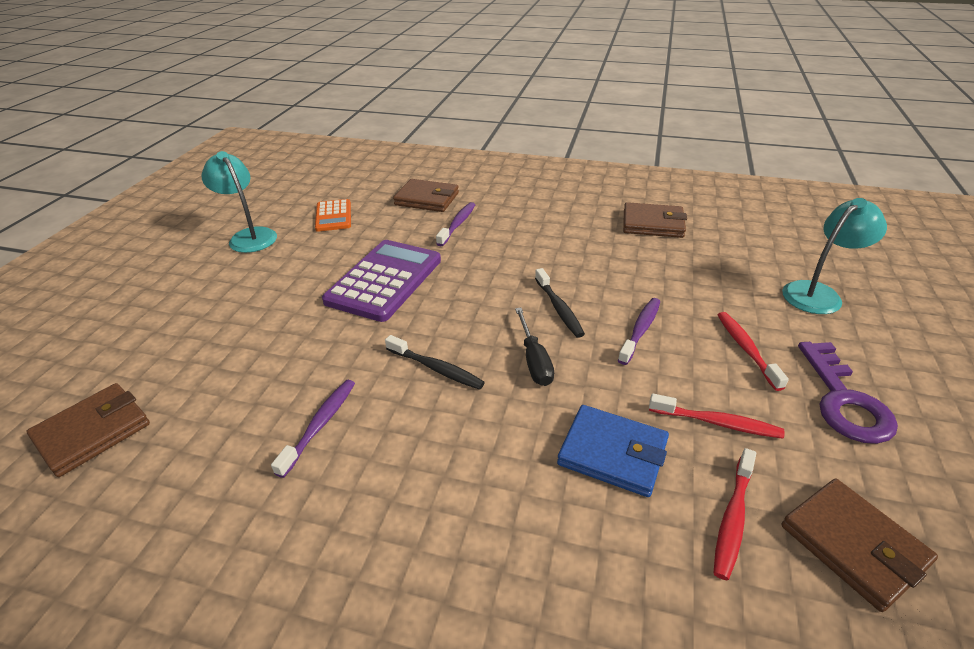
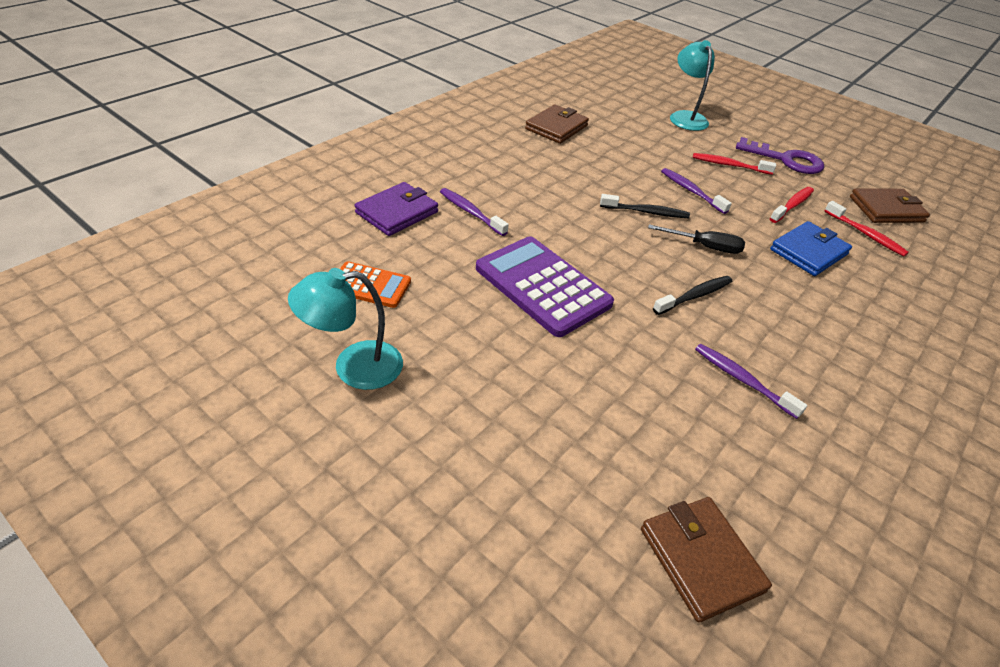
camera: 70 degrees left, 5 degrees up
(427, 199) = (397, 212): brown wallet -> purple wallet

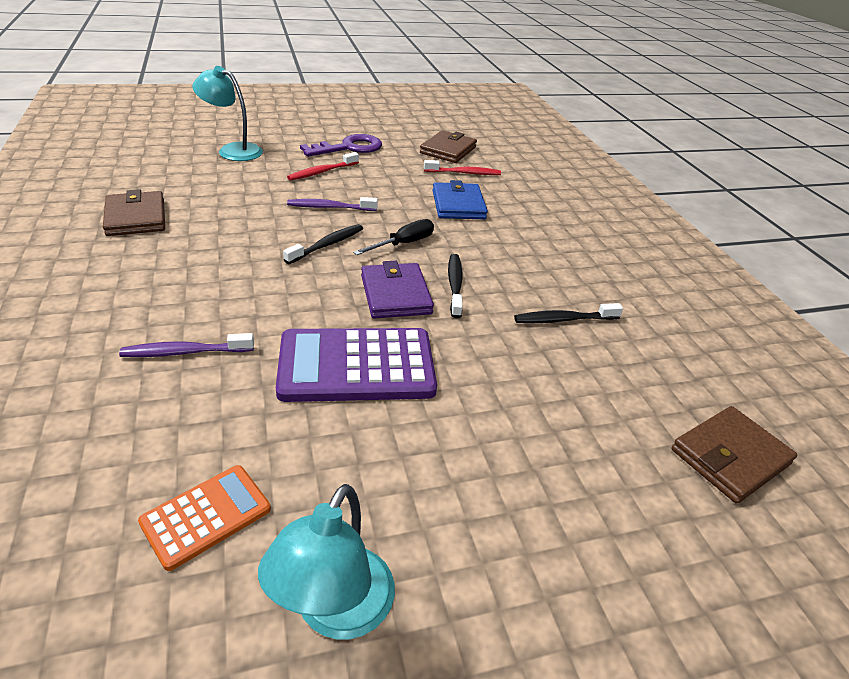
camera: 55 degrees left, 5 degrees down
(397, 212) = (102, 415): purple wallet -> purple wallet (395, 294)
(700, 560) = (730, 457): brown wallet -> brown wallet turned 45 degrees counterclockwise
(742, 380) = (563, 319): purple toothbrush -> black toothbrush
(792, 205) = (402, 178): red toothbrush -> none

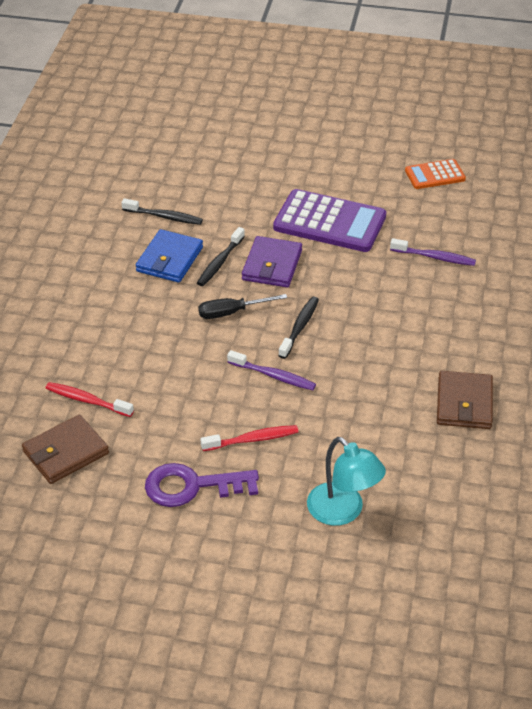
camera: 150 degrees left, 5 degrees up
(327, 245) = (300, 327): black toothbrush -> black toothbrush turned 135 degrees clockwise
(335, 612) = (389, 133): turquoise lamp -> none
(458, 205) = (139, 350): blue wallet -> blue wallet (169, 259)
(730, 457) = (158, 129): brown wallet -> none

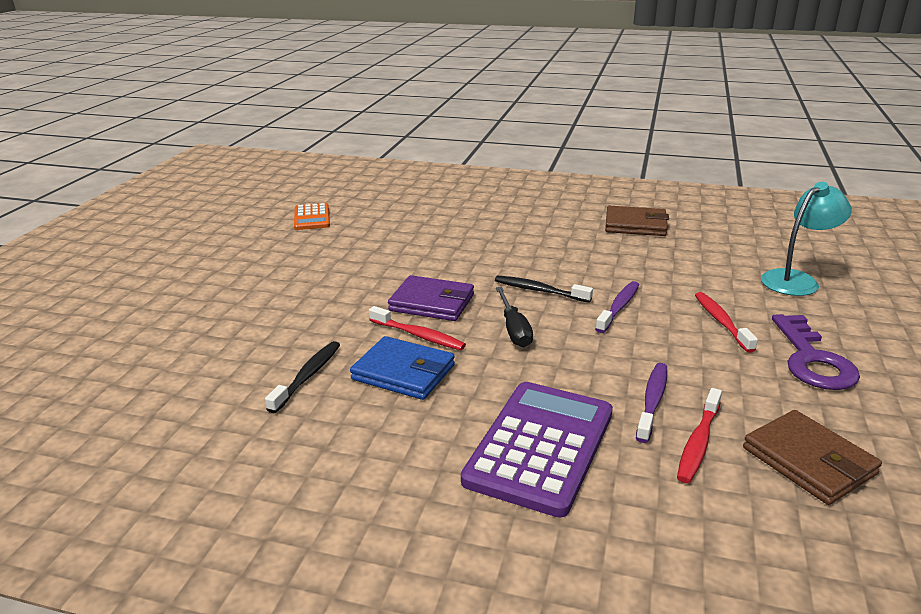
camera: 85 degrees left, 15 degrees down
(220, 262) = (419, 335): black toothbrush -> red toothbrush
(329, 222) = (366, 269): purple calculator -> purple calculator (541, 447)
(435, 257) = (438, 224): purple toothbrush -> purple toothbrush (652, 401)

